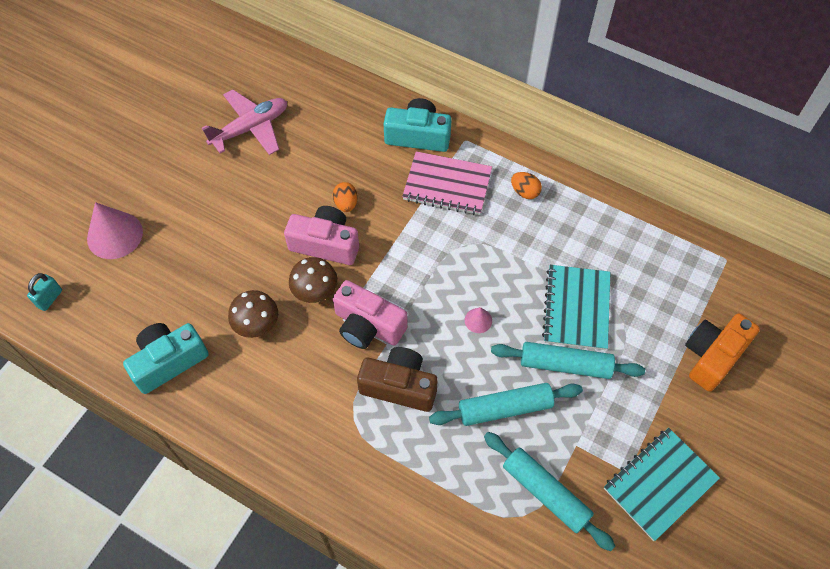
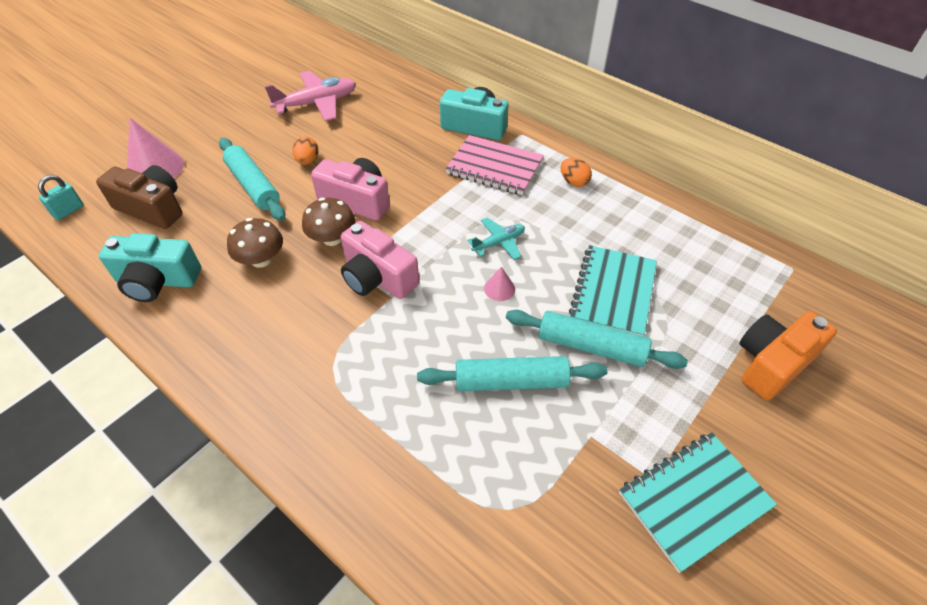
camera: 10 degrees right, 10 degrees down
(168, 361) = (157, 281): turquoise camera -> turquoise camera turned 150 degrees counterclockwise
(346, 204) = (388, 170): orange egg -> orange egg (307, 161)
(399, 386) = (394, 340): brown camera -> brown camera (152, 208)
(468, 272) = (498, 243): none -> turquoise plane
(545, 493) = (542, 486): turquoise rolling pin -> turquoise rolling pin (253, 186)

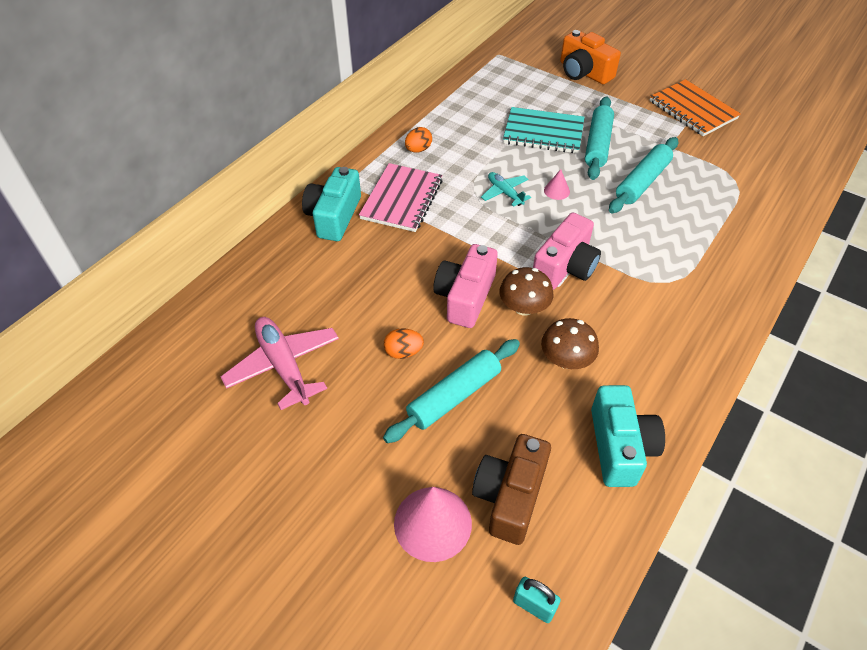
camera: 95 degrees left, 0 degrees up
(511, 381) = (642, 182): turquoise rolling pin -> turquoise rolling pin turned 45 degrees clockwise
(694, 500) = (692, 110): turquoise notebook -> orange notebook

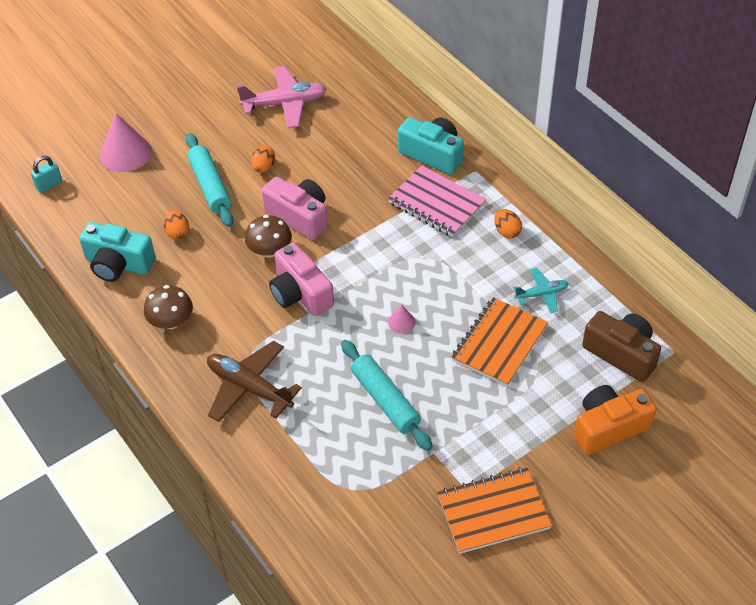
camera: 110 degrees right, 0 degrees up
(505, 193) = (415, 280): turquoise plane -> turquoise plane (541, 294)
(510, 496) = (120, 194): brown camera -> brown camera (621, 353)
(542, 402) = (177, 233): none -> orange egg
(543, 133) = (499, 343): turquoise notebook -> orange notebook
(566, 359) = (206, 260): brown mushroom -> brown mushroom (171, 321)
(598, 144) = (461, 385): turquoise rolling pin -> none
(694, 271) = (249, 387): none -> brown plane

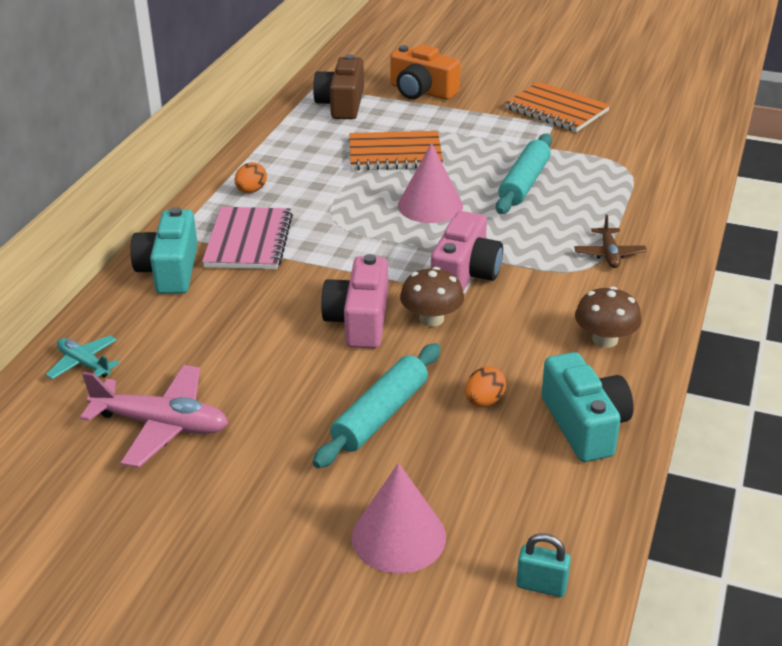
camera: 125 degrees left, 15 degrees down
(249, 387) = (609, 254): brown plane -> brown plane, size x0.57
(263, 168) = (305, 385): orange egg -> none
(285, 103) = (161, 425): pink plane -> pink plane turned 150 degrees clockwise
(401, 322) = (430, 205): pink cone -> pink cone, size x2.10
(541, 294) = (315, 152): turquoise plane -> turquoise plane (84, 364)

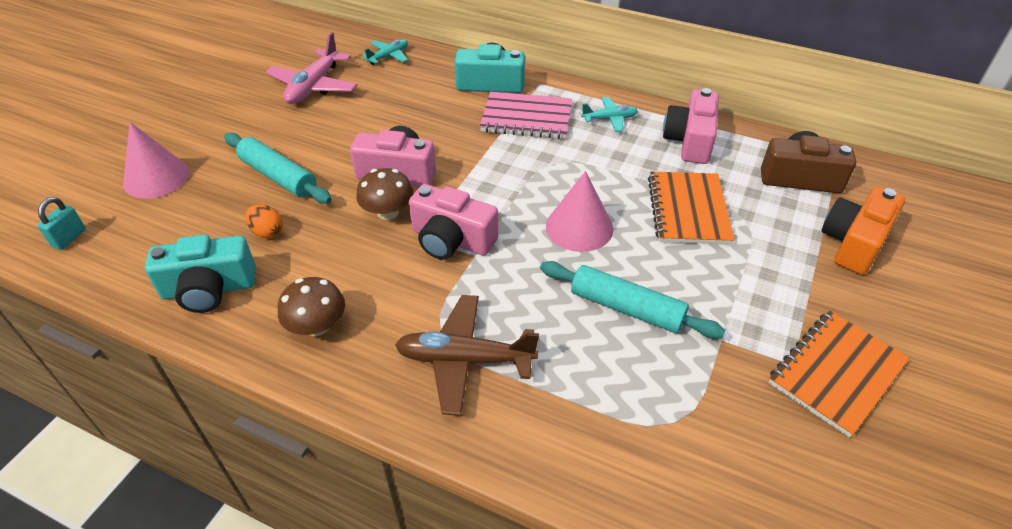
camera: 95 degrees right, 10 degrees up
(251, 191) = (609, 119): orange egg -> turquoise plane
(289, 149) = (690, 141): none -> pink camera
(609, 254) = (465, 360): brown plane -> brown plane, size x1.76

